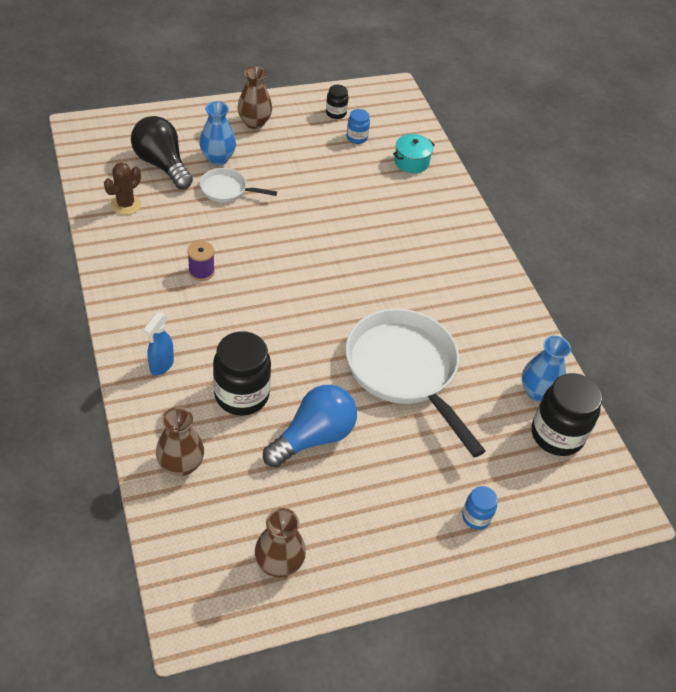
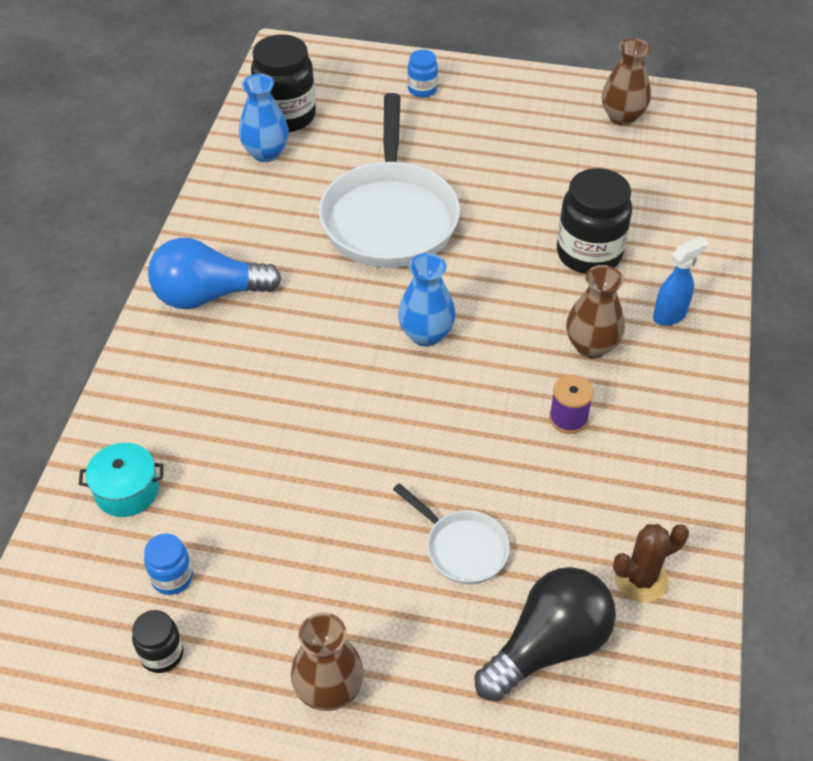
camera: 145 degrees left, 0 degrees up
(162, 165) = (548, 646): black light bulb -> black light bulb turned 120 degrees counterclockwise
(181, 465) = (683, 214): brown vase -> brown vase (591, 346)
(218, 158) = (443, 623): blue vase -> blue vase (426, 334)
(313, 437) = (533, 192): blue light bulb -> blue light bulb (208, 295)

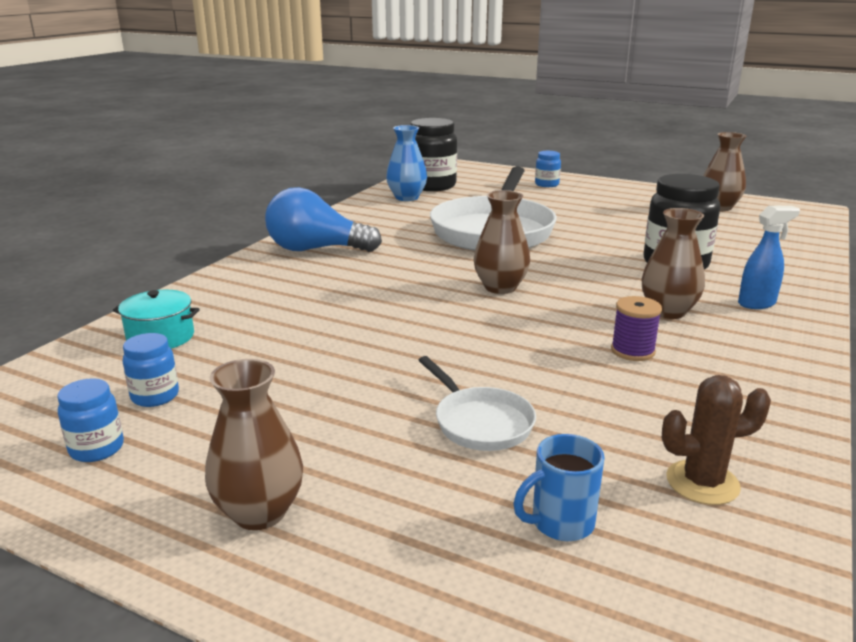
camera: 15 degrees right, 25 degrees down
(162, 654) = (97, 449): black jar -> blue jar
(426, 334) = (500, 287): blue vase -> brown vase
(548, 646) = (560, 523): black light bulb -> blue mug

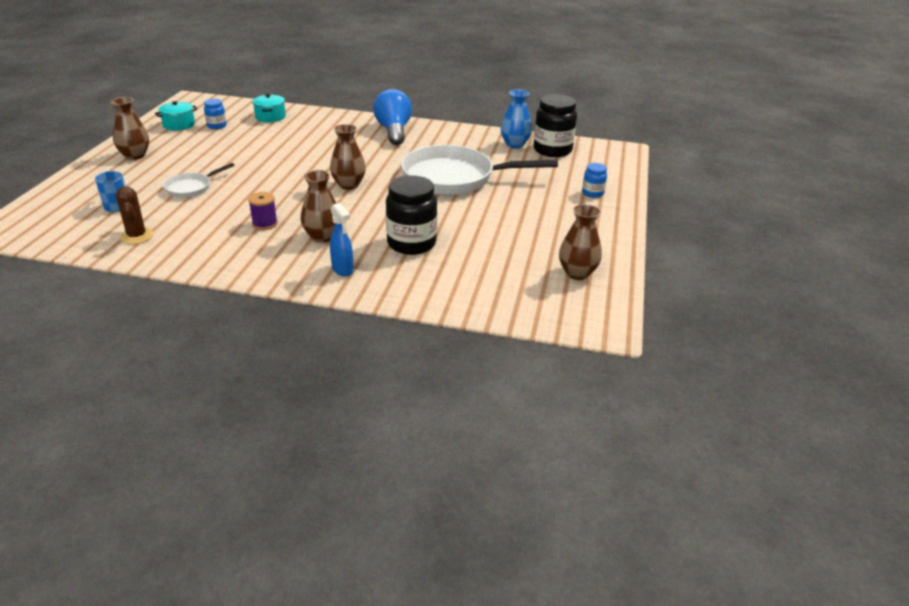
camera: 75 degrees right, 10 degrees up
(97, 449) = (179, 125): blue jar -> turquoise pot

